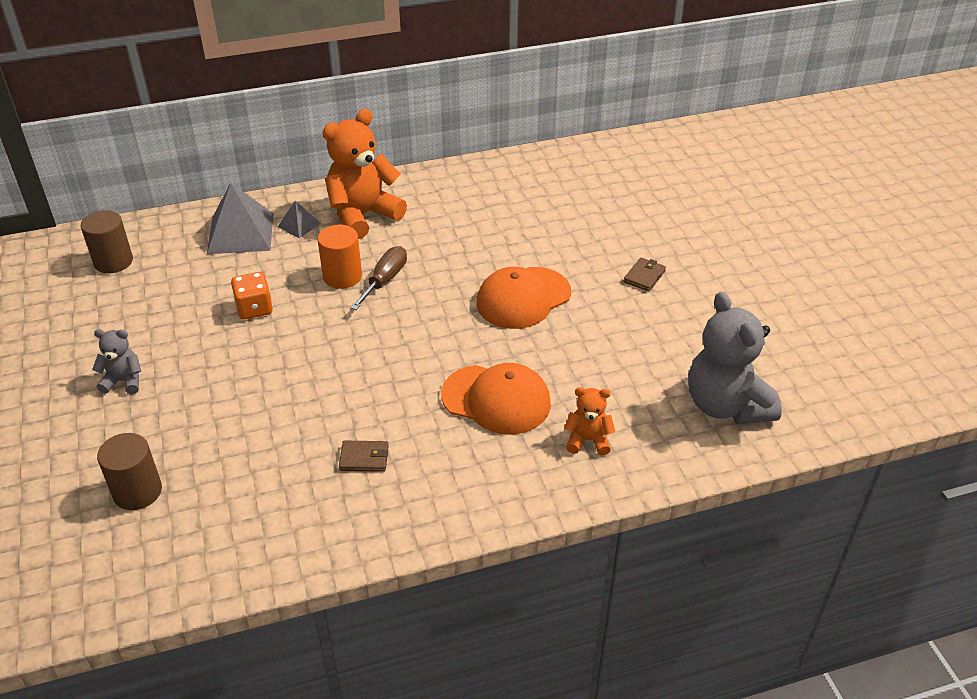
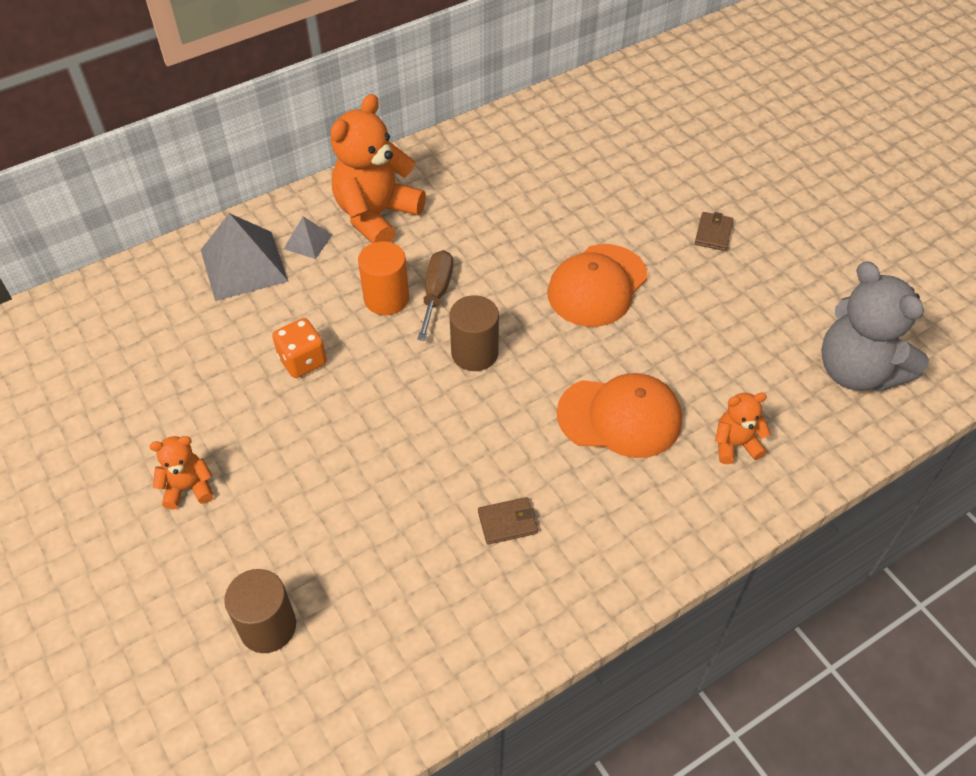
camera: 15 degrees left, 10 degrees up
(113, 261) = (105, 333): brown cylinder -> brown cylinder (474, 353)
(124, 381) = (188, 488): grey teddy bear -> orange teddy bear

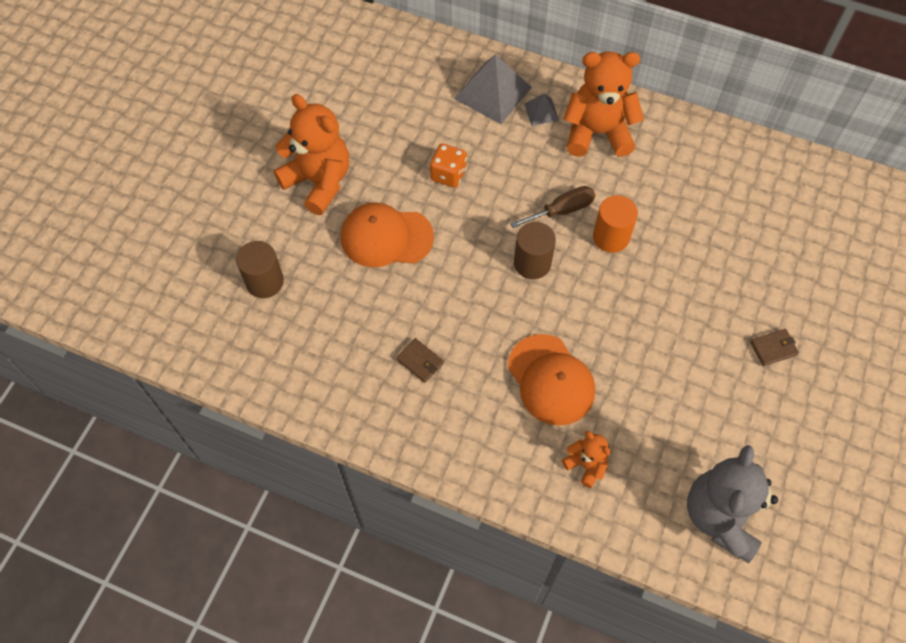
camera: 55 degrees right, 10 degrees up
(188, 488) = (319, 182): orange teddy bear -> orange teddy bear, size x2.01
(386, 298) = (533, 185): orange cylinder -> orange cylinder (611, 237)
(597, 285) = (653, 301): orange cap -> orange cap (386, 237)

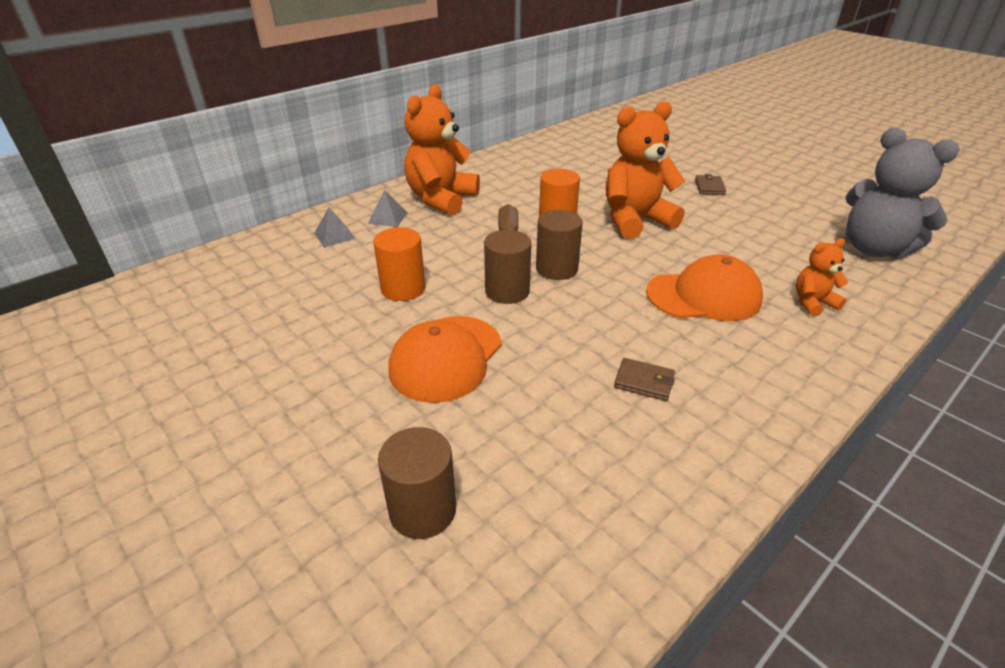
camera: 65 degrees left, 25 degrees down
(319, 182) = (307, 394): orange teddy bear -> orange teddy bear (635, 220)
(420, 361) = (644, 382): brown wallet -> brown wallet turned 45 degrees clockwise
(448, 174) = (403, 288): orange dice -> orange cylinder
(481, 241) = (507, 291): none -> brown cylinder
(493, 92) = (334, 235): grey pyramid -> grey pyramid, size x0.50

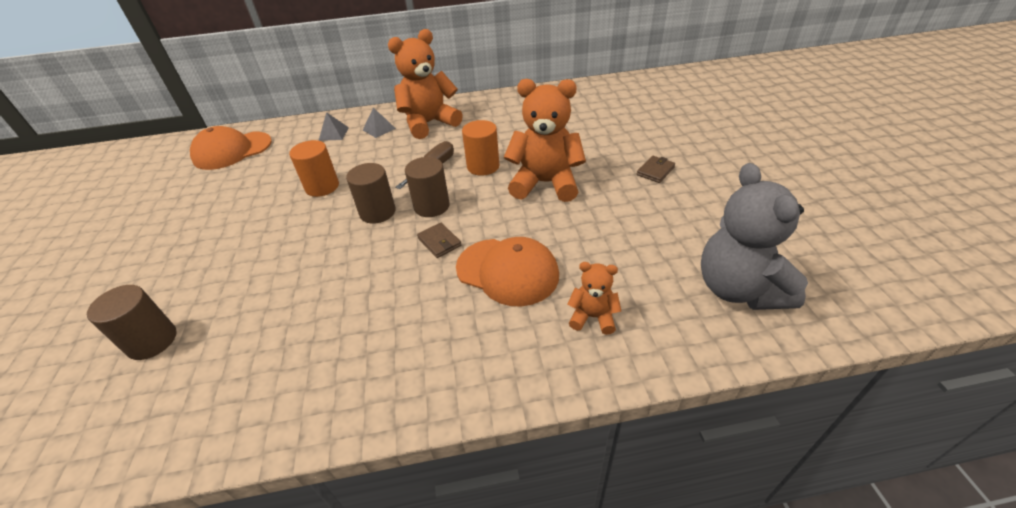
camera: 35 degrees right, 5 degrees up
(446, 358) = (283, 247): orange cap -> orange cap (232, 151)
(644, 382) = (369, 322): brown wallet -> brown wallet (439, 242)

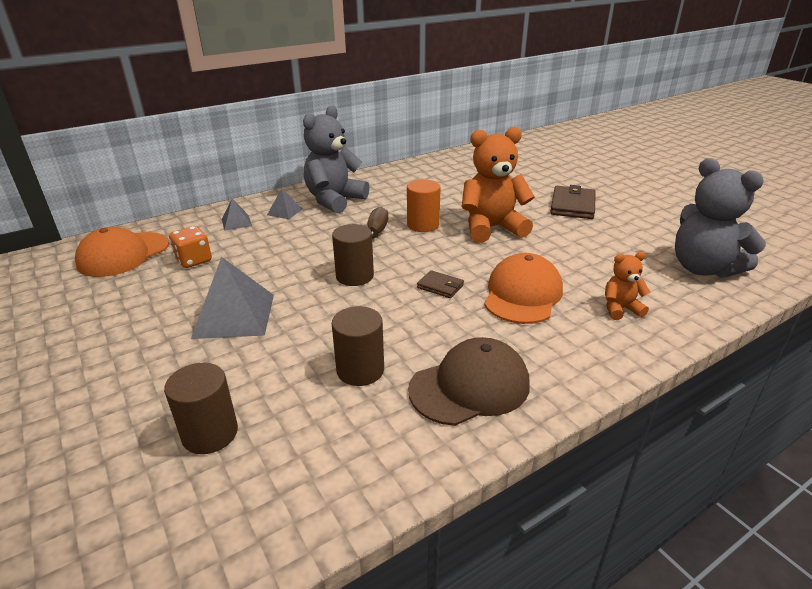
camera: 25 degrees left, 10 degrees down
(257, 230) = (234, 315): none -> grey pyramid
(273, 167) = (194, 260): none -> orange dice
(322, 187) = (271, 267): orange cylinder -> none
(371, 363) = (470, 386): none -> brown cap
(429, 123) = (334, 200): orange teddy bear -> grey teddy bear
(431, 206) = (404, 262): brown cylinder -> brown cylinder (360, 370)
(507, 271) = (522, 294): orange cap -> orange cap turned 75 degrees counterclockwise
(655, 171) = (572, 206): brown wallet -> brown wallet, size x1.80

